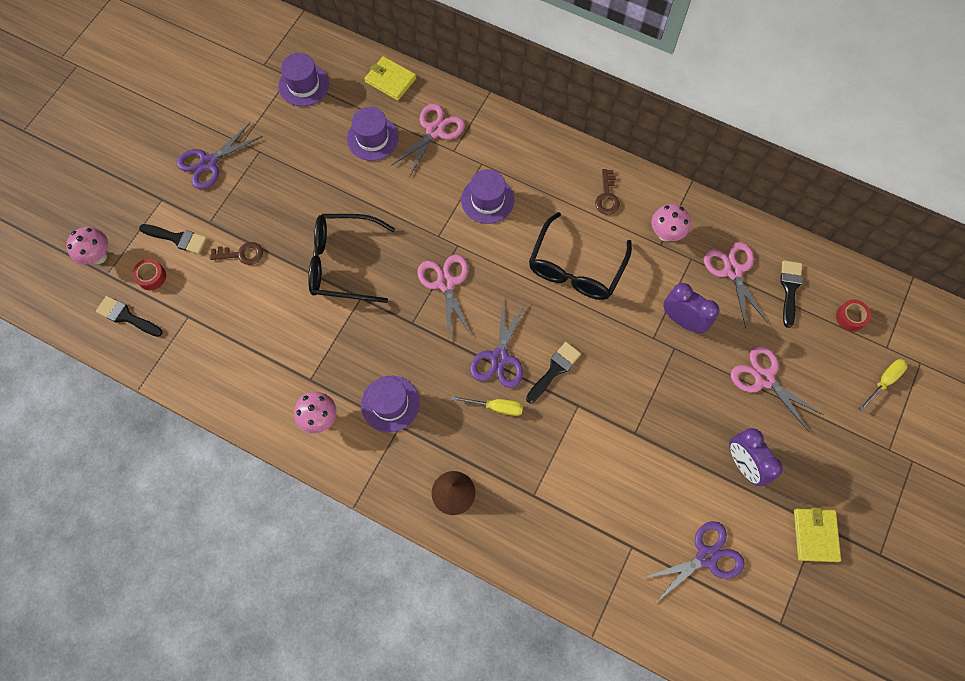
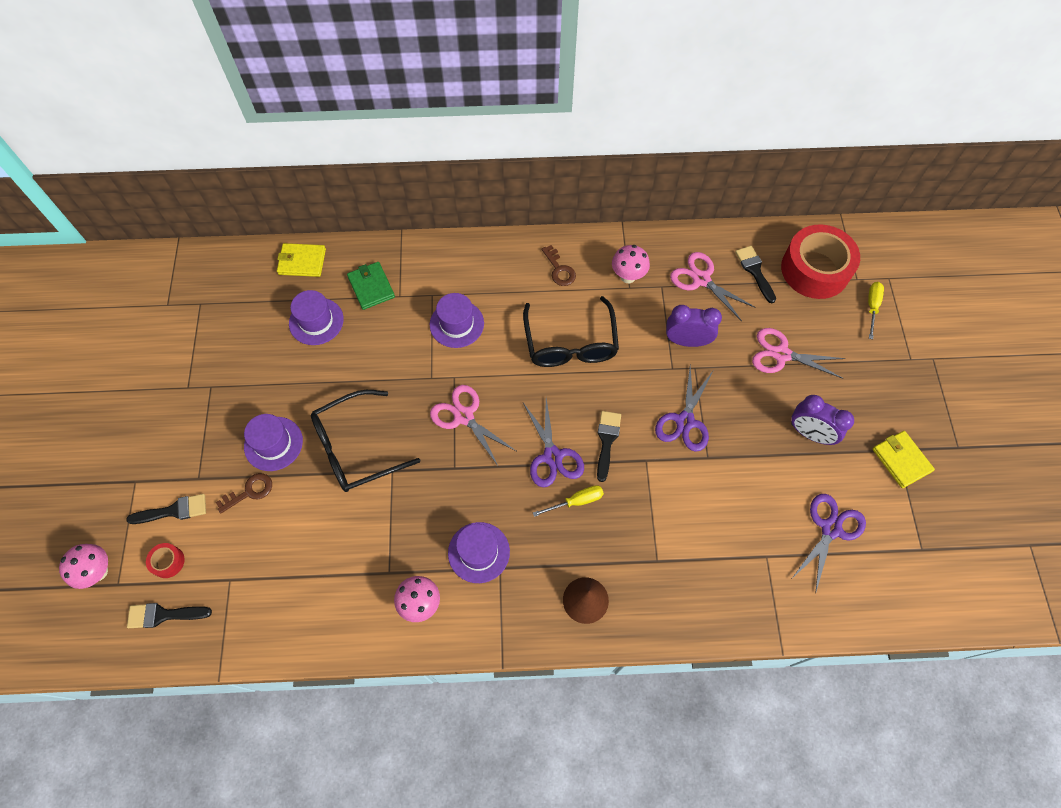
camera: 30 degrees left, 5 degrees down
(208, 163) = (164, 422): purple scissors -> purple scissors (685, 421)
(304, 85) = (219, 305): purple hat -> purple hat (273, 443)
(434, 131) = (371, 287): pink scissors -> green wallet
(850, 317) = (815, 270): red tape -> red tape, size x2.48

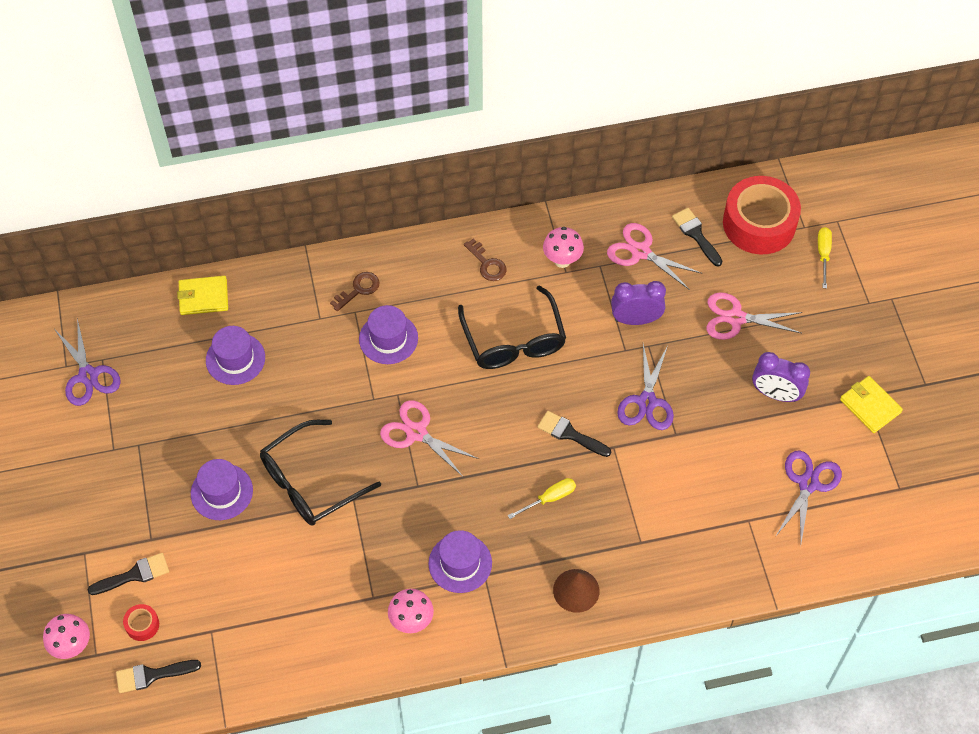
camera: 10 degrees left, 5 degrees down
(250, 491) = (209, 543): brown key -> brown key (359, 289)
(371, 287) = (286, 313): green wallet -> none
(552, 456) = (517, 458): purple scissors -> purple scissors (88, 376)
(607, 441) = (570, 434): black brush -> black brush turned 60 degrees counterclockwise

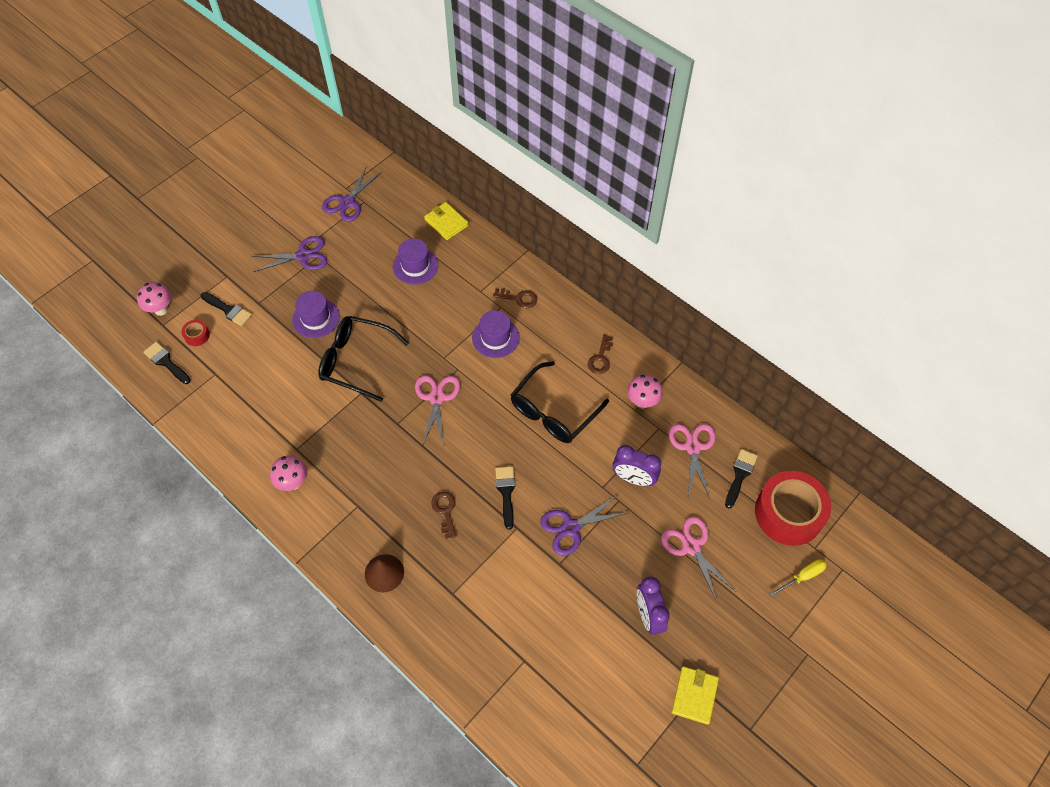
camera: 55 degrees right, 0 degrees up
(460, 563) = (356, 485): purple hat -> none
(549, 498) = (445, 511): yellow screwdriver -> brown key
(636, 319) = (633, 478): purple clock -> purple clock turned 150 degrees clockwise
(808, 483) = (588, 687): purple scissors -> purple scissors (303, 256)

